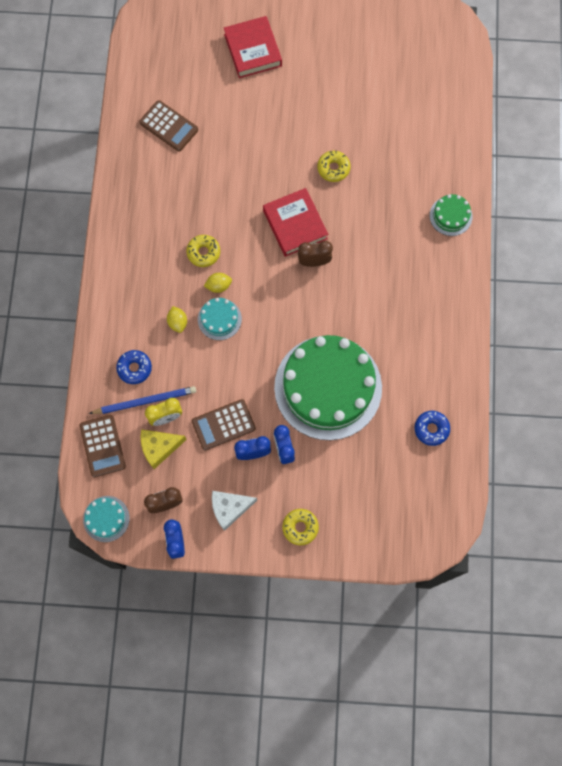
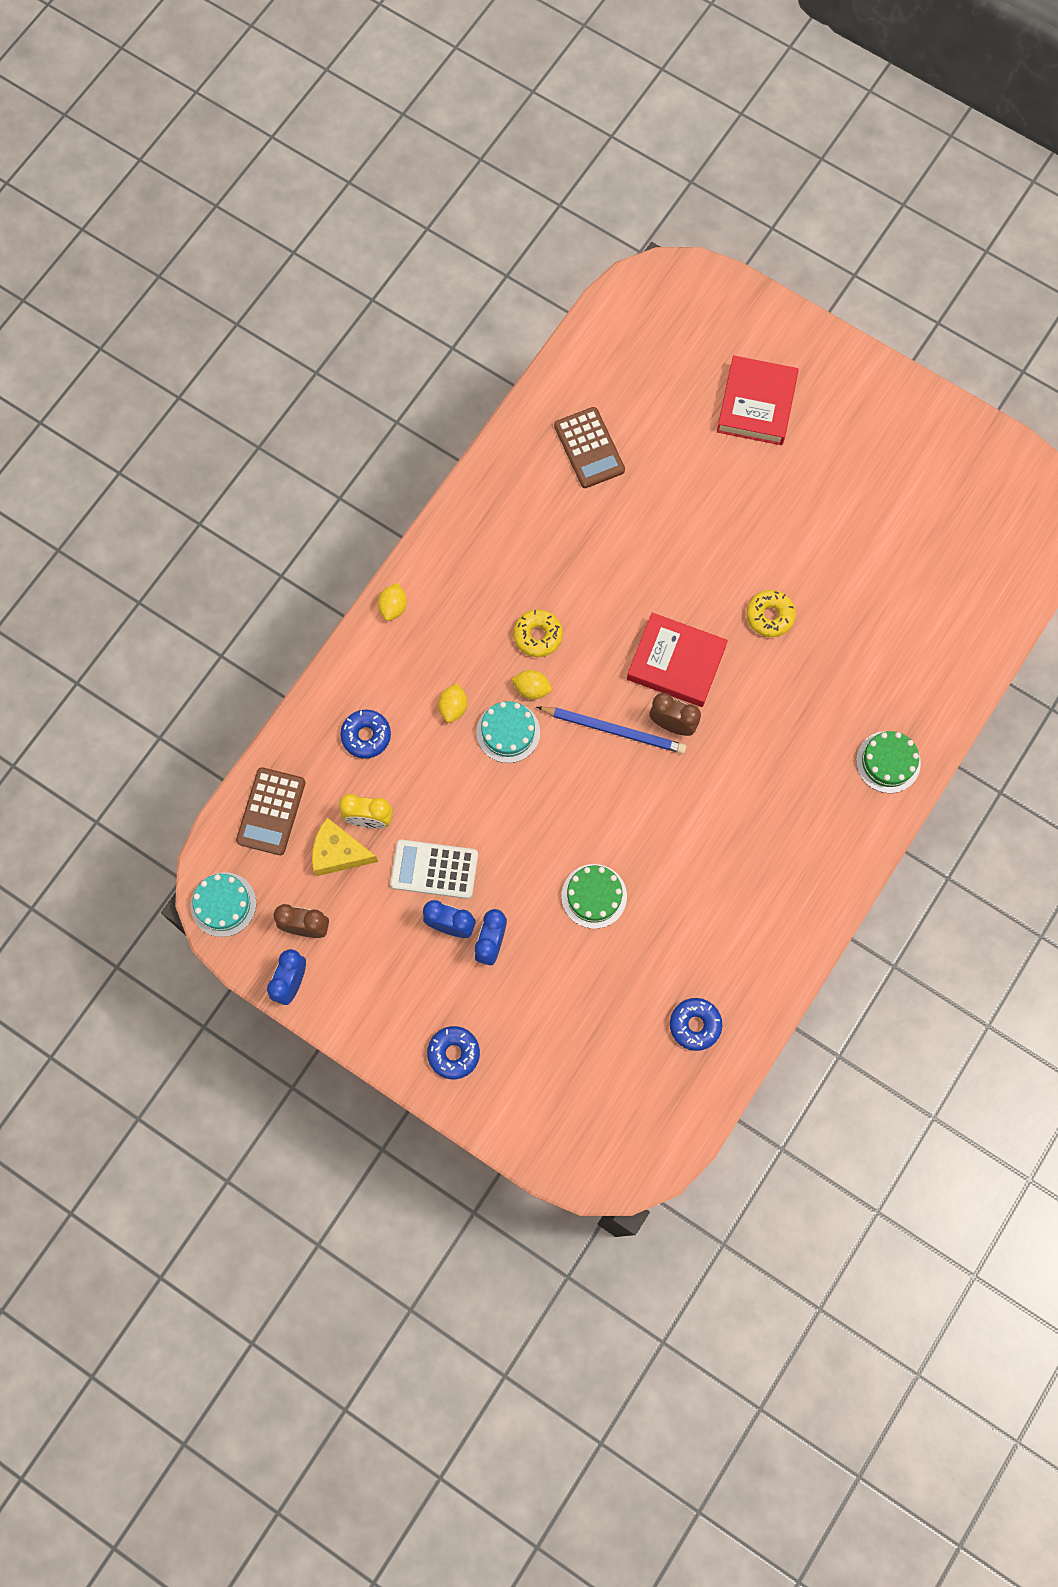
camera: 30 degrees right, 0 degrees up
(105, 282) = (393, 607): none -> yellow lemon
(145, 401) = (355, 785): blue pencil -> blue pencil (614, 730)
(223, 425) = (434, 869): brown calculator -> white calculator
(229, 508) = (380, 979): white cheese -> none
(295, 224) = (676, 663): red book -> red book turned 75 degrees counterclockwise
(300, 527) = (453, 1053): yellow donut -> blue donut
(328, 387) = (594, 896): green cake -> green cake, size x0.42

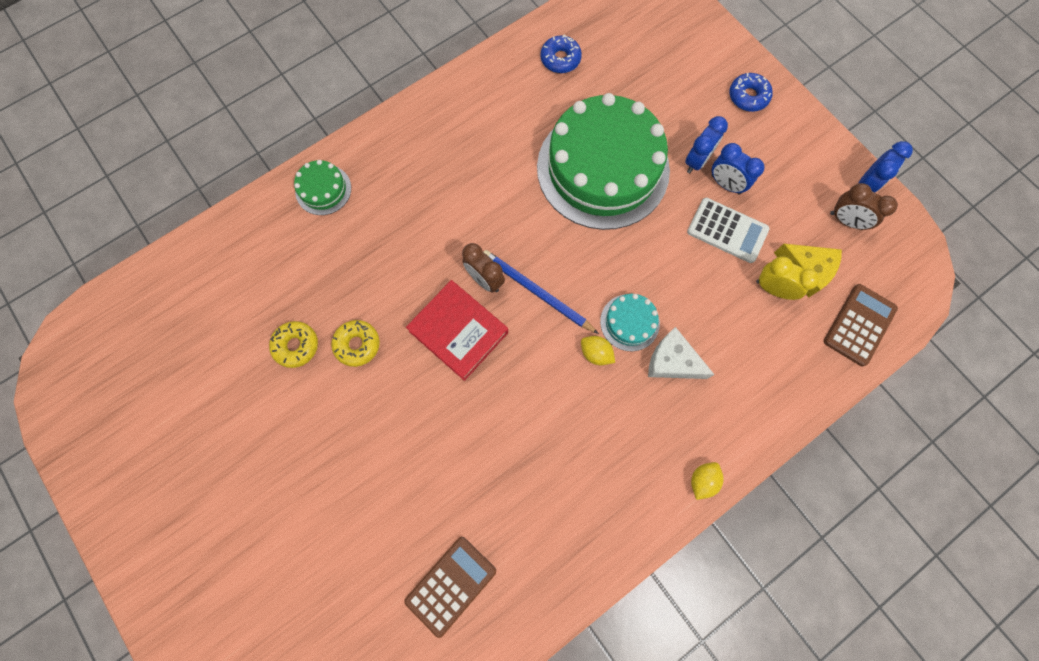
camera: 160 degrees left, 0 degrees up
(223, 904) = (914, 261): turquoise cake -> none
(366, 736) = (758, 363): blue donut -> none
(453, 707) = (672, 361): yellow lemon -> white cheese
(538, 636) = (573, 401): yellow donut -> yellow donut (296, 346)
(589, 448) = (451, 585): brown calculator -> brown calculator turned 45 degrees clockwise
(594, 896) = (603, 168): green cake -> green cake, size x2.40
(756, 404) = (262, 571): red book -> none

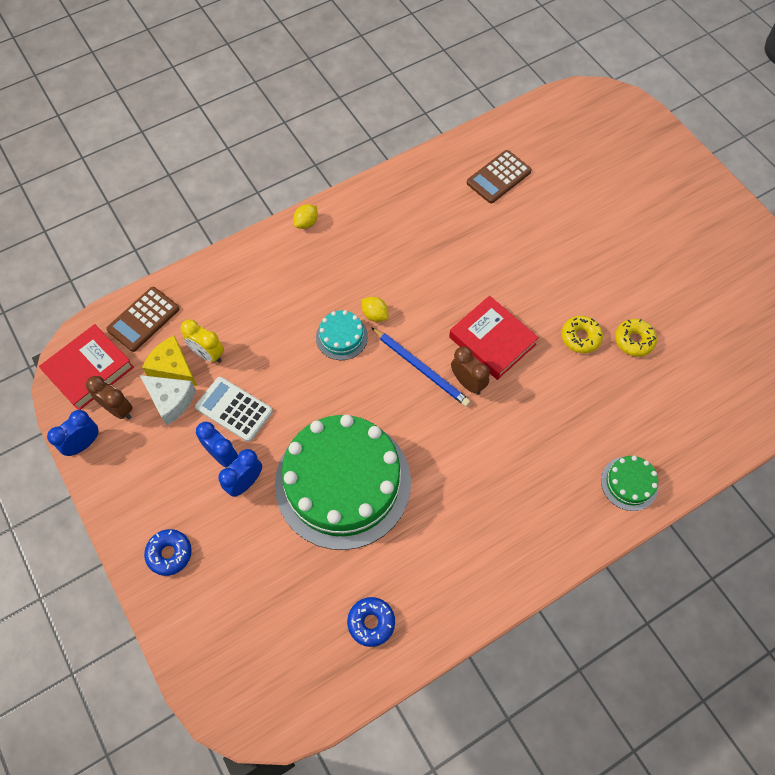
camera: 175 degrees left, 10 degrees down
(672, 361) = (311, 304): white cheese -> white cheese (171, 400)
(894, 260) = (89, 370): none -> red book

